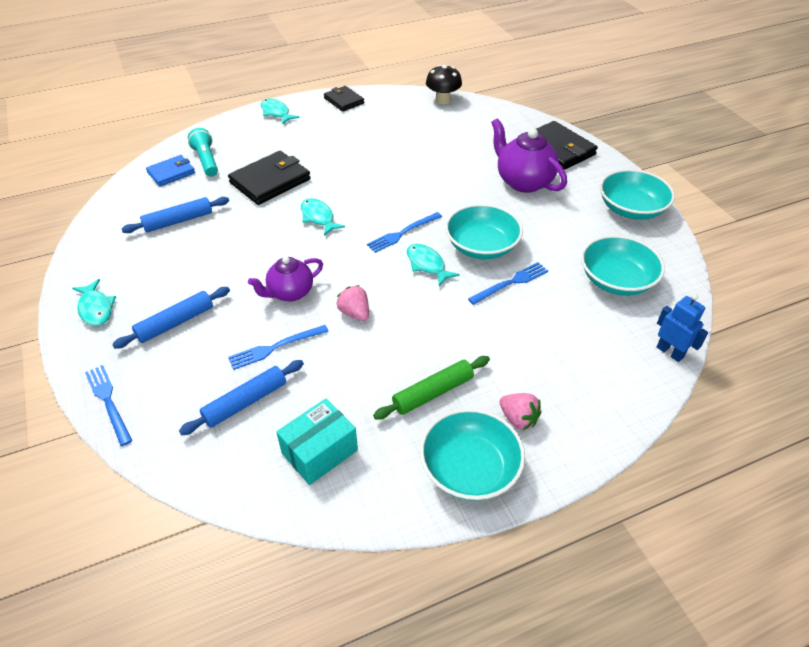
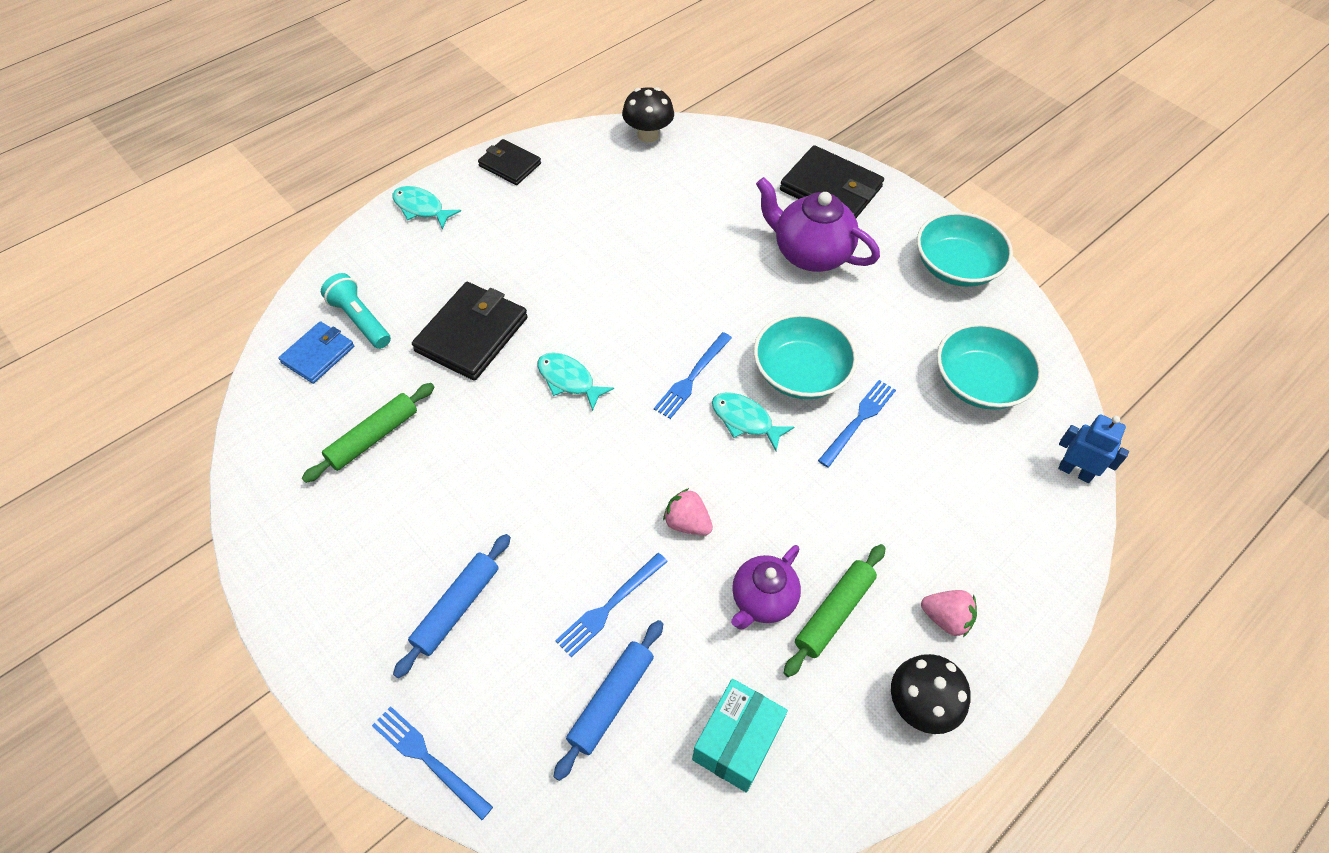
camera: 20 degrees left, 10 degrees up
(96, 308) = (330, 618): turquoise fish -> none
(178, 221) = (373, 437): blue rolling pin -> green rolling pin
(290, 293) = (588, 515): purple teapot -> purple teapot (762, 600)
(469, 469) = (919, 705): turquoise bowl -> black mushroom

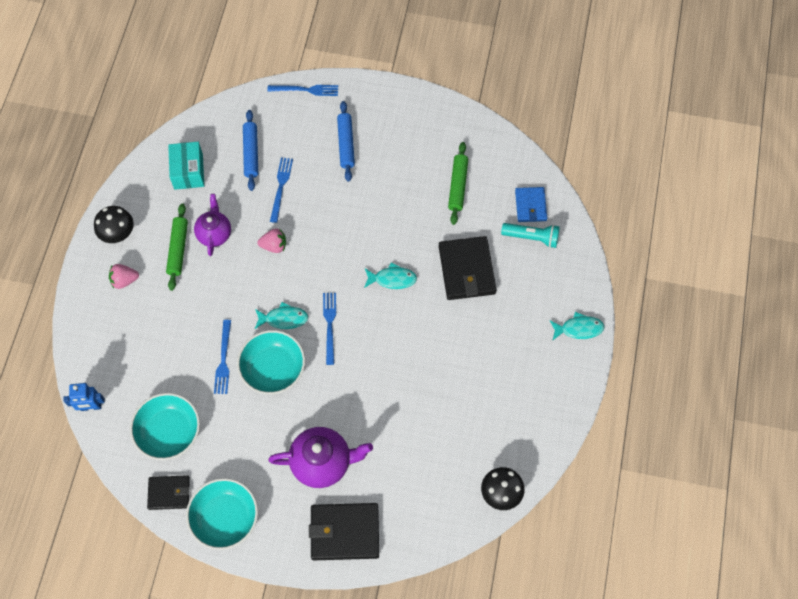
camera: 145 degrees right, 10 degrees up
(509, 165) = (562, 400): black wallet -> black wallet (169, 493)

